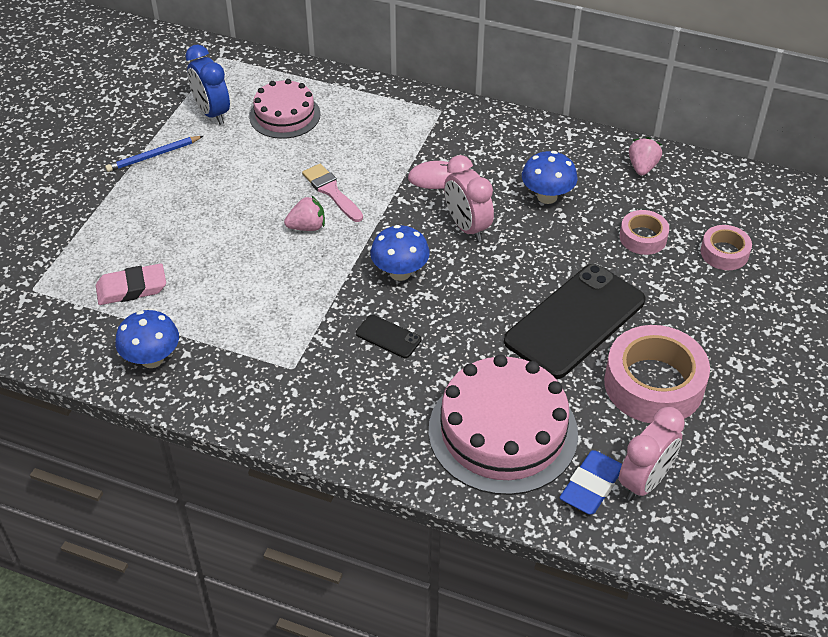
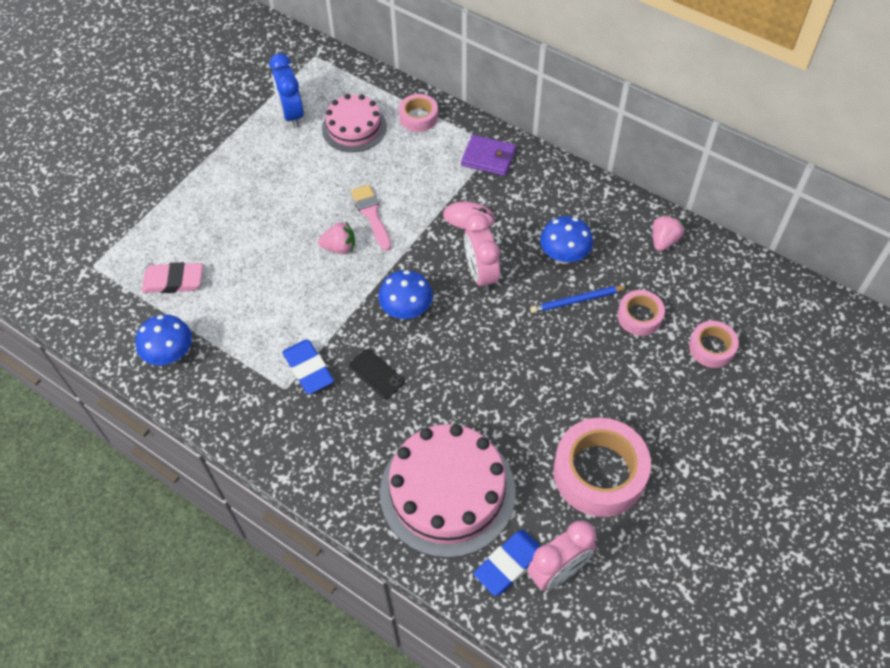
camera: 15 degrees right, 10 degrees up
(154, 156) = (229, 150): blue pencil -> blue pencil (577, 301)
(312, 345) = (308, 369): none -> blue eraser
(351, 96) = (418, 117): none -> pink tape
(437, 122) = (488, 158): none -> purple wallet
(575, 321) = (548, 392): black phone -> none

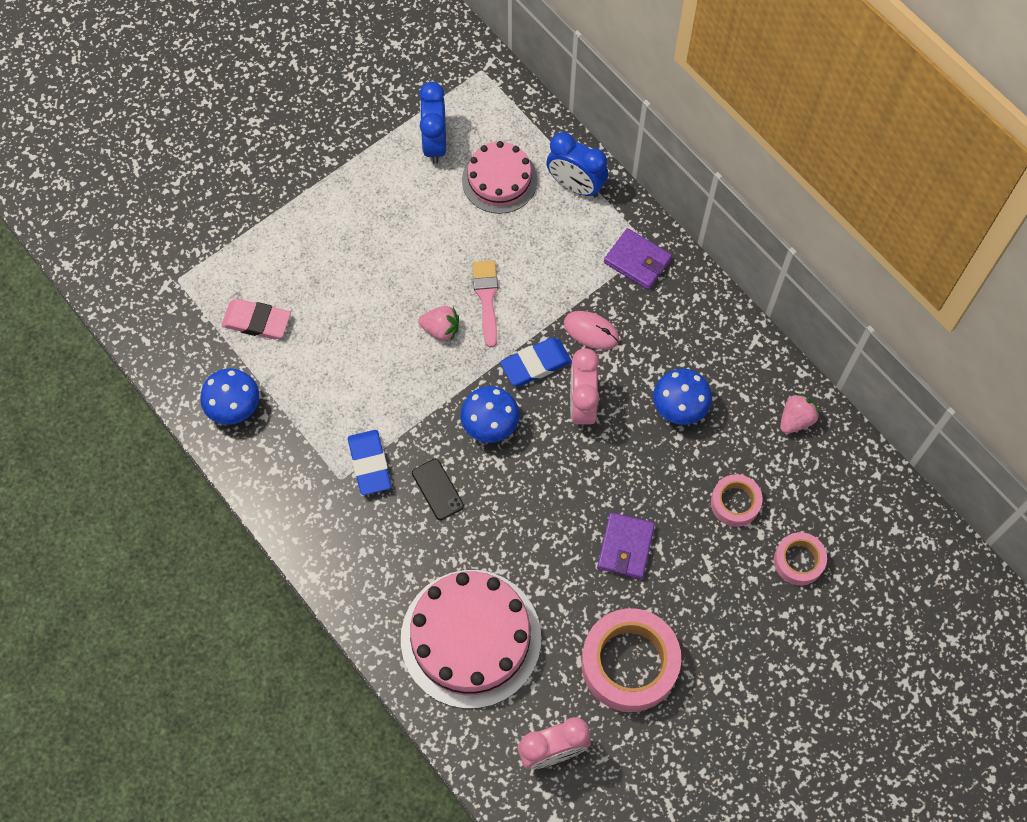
camera: 15 degrees right, 10 degrees up
(418, 117) = (575, 185): pink tape -> blue clock
(509, 564) = (507, 730): blue eraser -> blue eraser (535, 364)
(559, 376) = (625, 547): none -> purple wallet
(577, 301) = (675, 465): blue pencil -> none

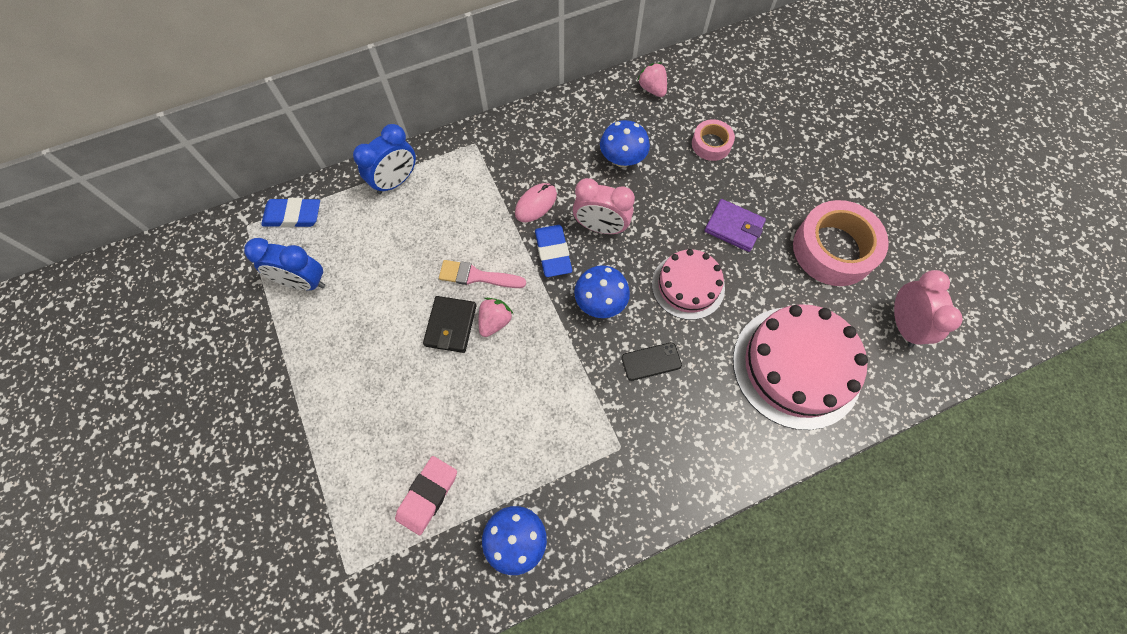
camera: 75 degrees left, 0 degrees up
(369, 464) = (612, 416): blue eraser -> blue eraser (293, 215)
(425, 290) = (450, 325): none -> black wallet
(499, 180) = (364, 238): pink cake -> pink cake (688, 286)
(637, 261) = (483, 155): purple wallet -> none
(798, 561) = (765, 117): pink tape -> none

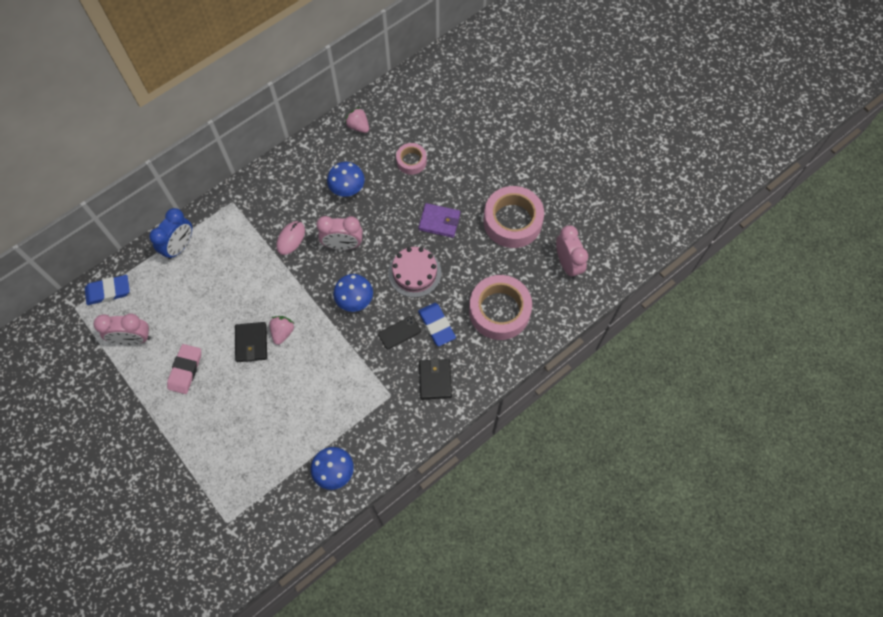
camera: 15 degrees left, 0 degrees up
(303, 282) = (133, 339): blue clock -> pink clock
(427, 495) = (267, 460): pink eraser -> pink eraser (185, 370)
(477, 276) = (261, 303): pink brush -> none
(553, 253) = (312, 272): blue eraser -> blue eraser (436, 325)
(688, 442) = (435, 380): none -> black wallet
(796, 366) = (499, 311): pink cake -> pink tape

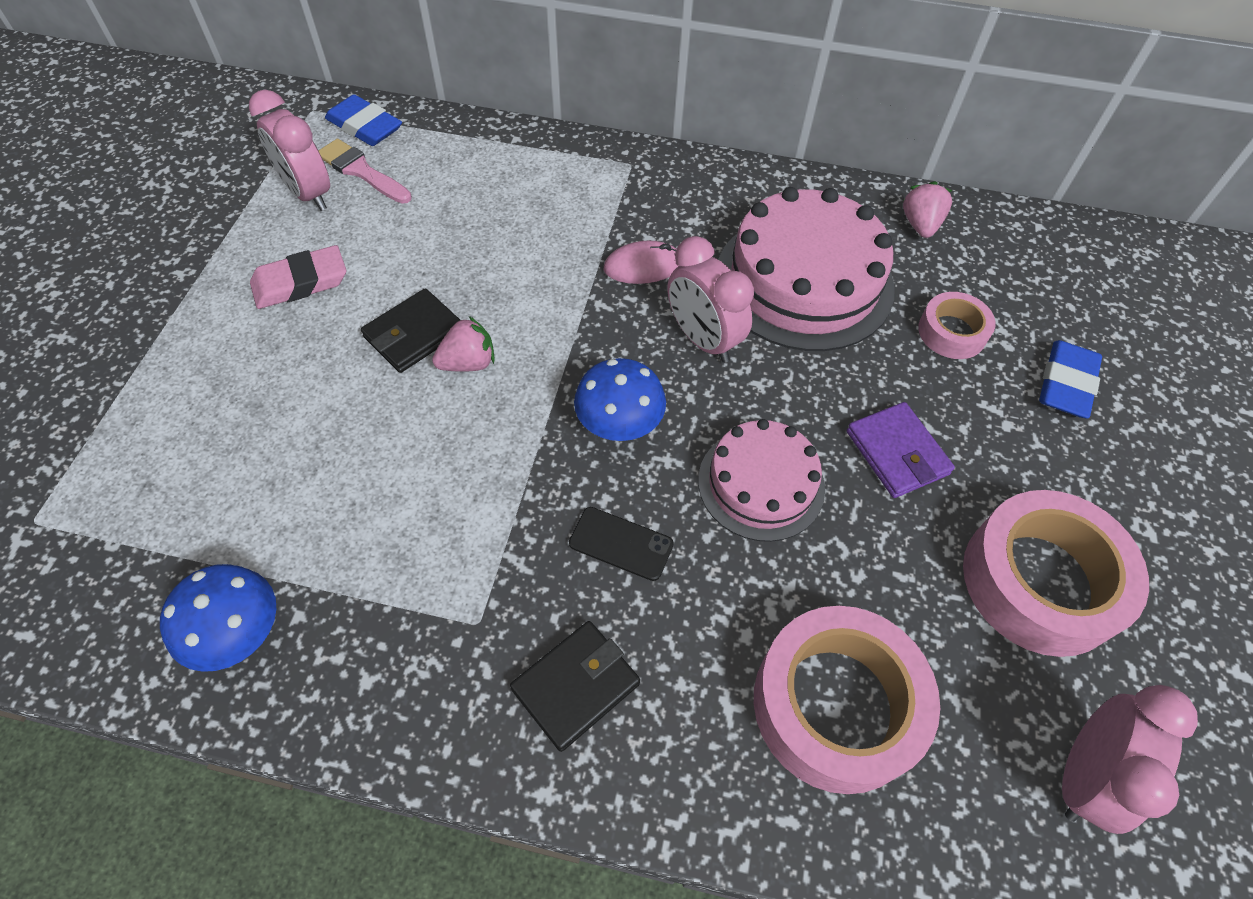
camera: 50 degrees right, 10 degrees down
(138, 309) = (361, 171): none -> pink brush
(179, 246) = (503, 153): blue clock -> none
(347, 189) = (804, 281): blue mushroom -> pink cake
(436, 325) = (693, 601): blue eraser -> blue eraser (1066, 384)

